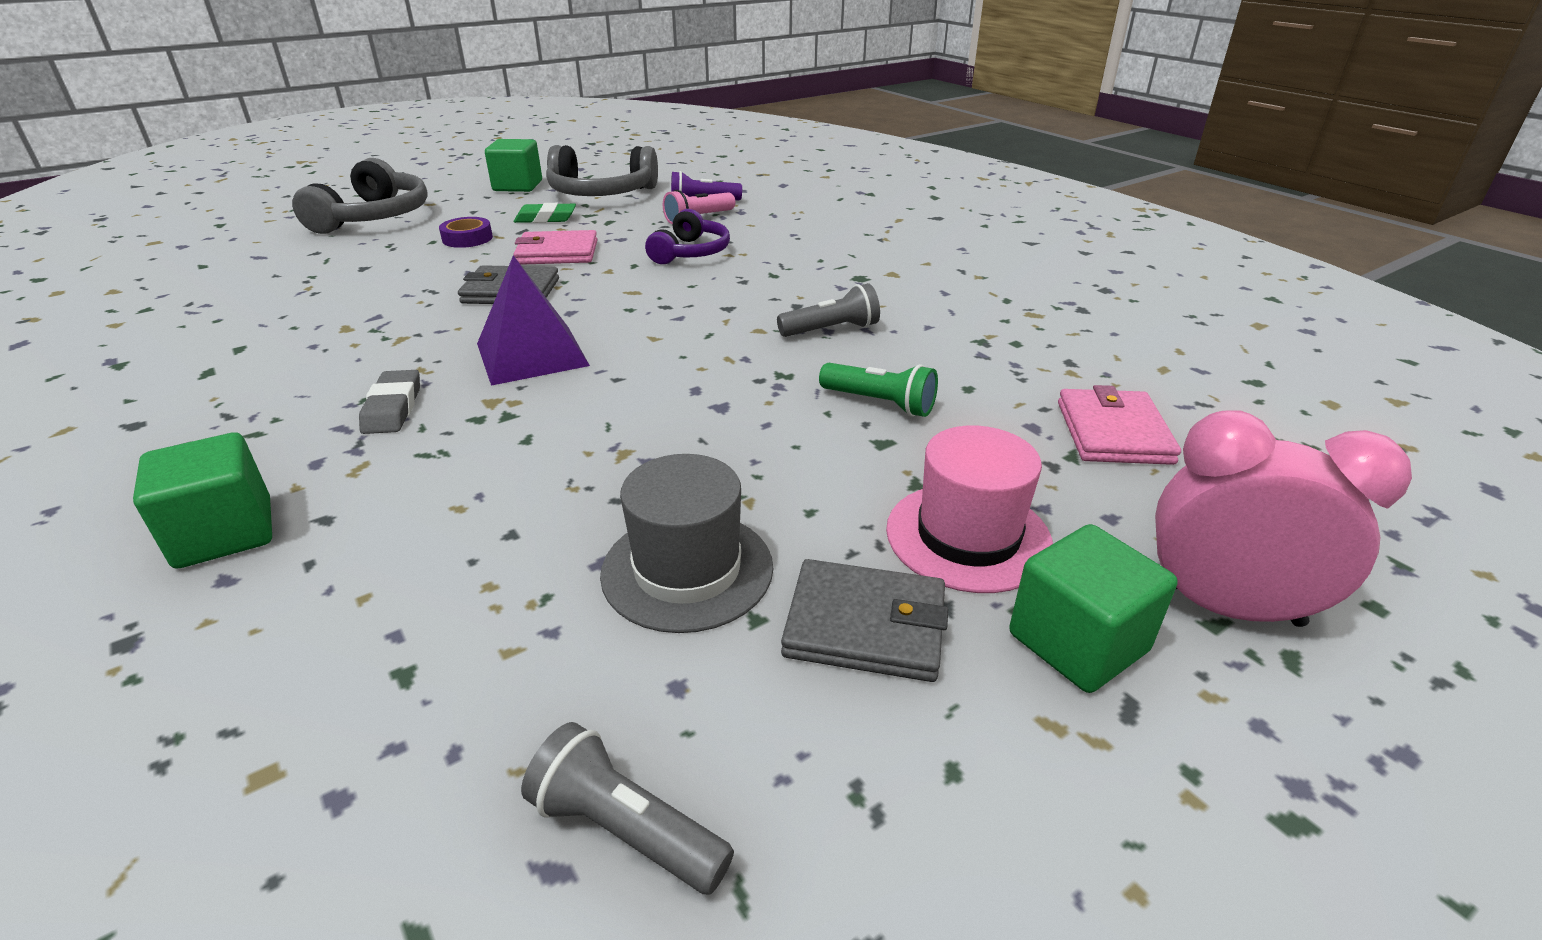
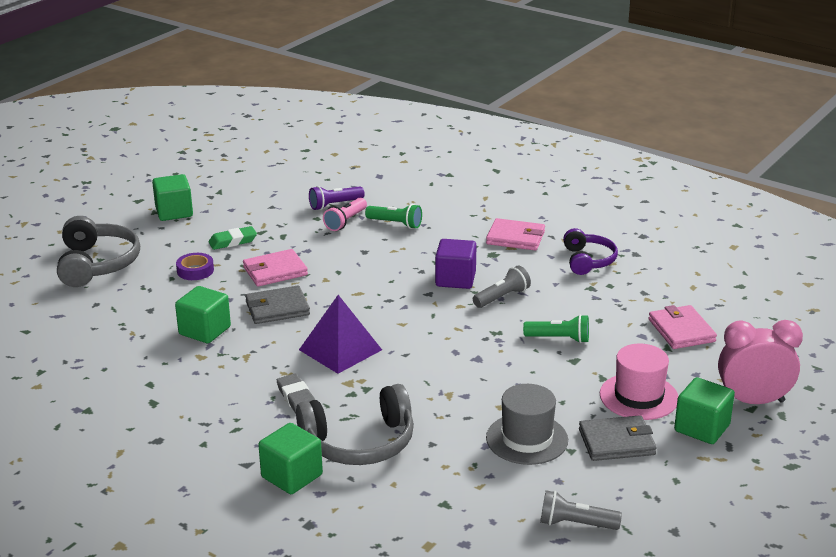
camera: 20 degrees left, 5 degrees down
(391, 300) = (205, 331): none -> green cube
(601, 193) = (249, 208): grey headphones -> grey headphones (359, 443)
(690, 252) = (367, 254): purple headphones -> purple headphones (588, 260)
(758, 229) = (395, 224): none -> green flashlight
(781, 297) = (455, 279): none -> purple cube
(907, 264) = (515, 238): none -> pink wallet

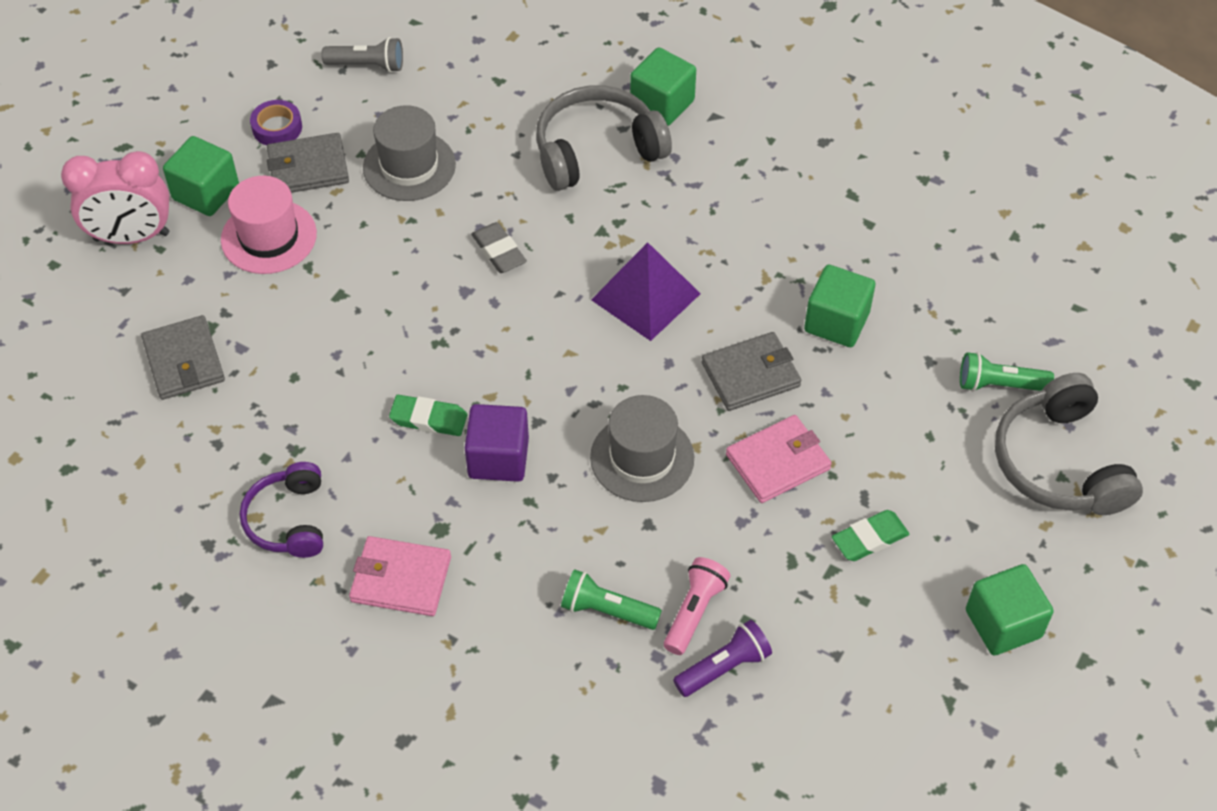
camera: 175 degrees right, 25 degrees up
(195, 271) = (900, 455): purple tape -> purple tape (277, 128)
(297, 398) = (682, 210): grey eraser -> grey eraser (498, 251)
(362, 276) = (642, 458): none -> grey hat
(502, 297) = (429, 419): grey flashlight -> green eraser
(559, 339) = (354, 334): green flashlight -> green flashlight (999, 385)
(681, 330) = (184, 361): pink wallet -> grey wallet

